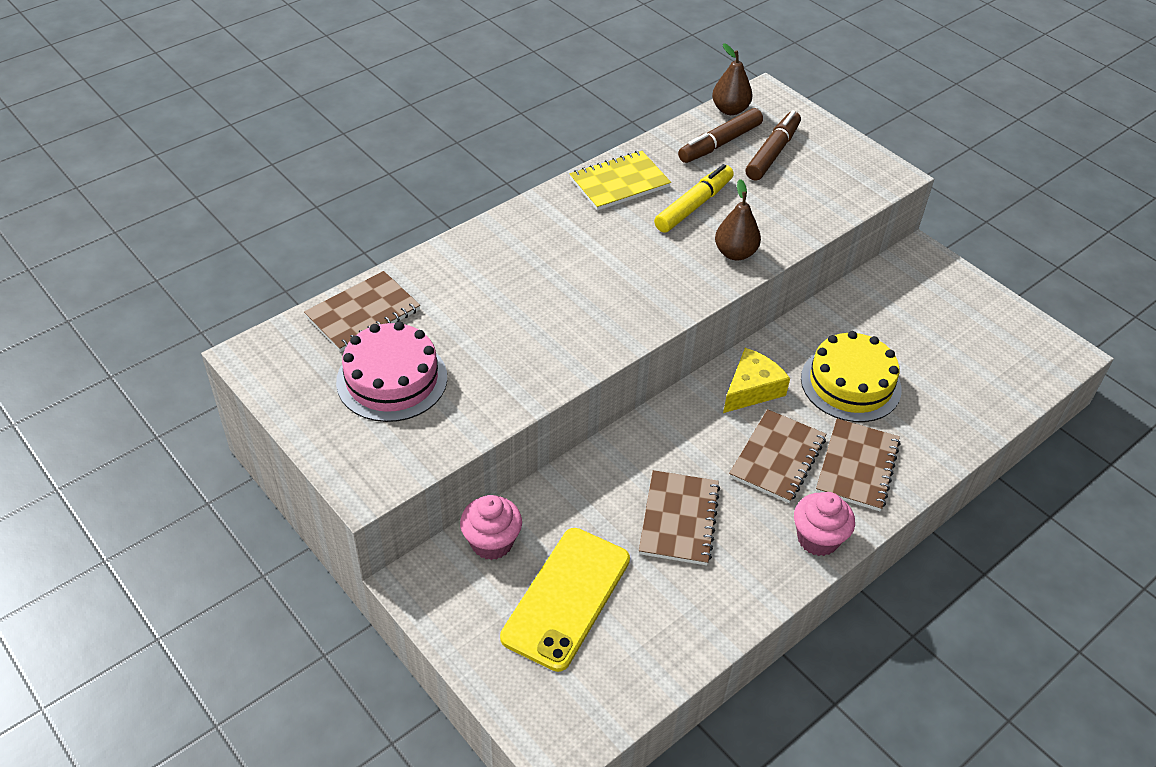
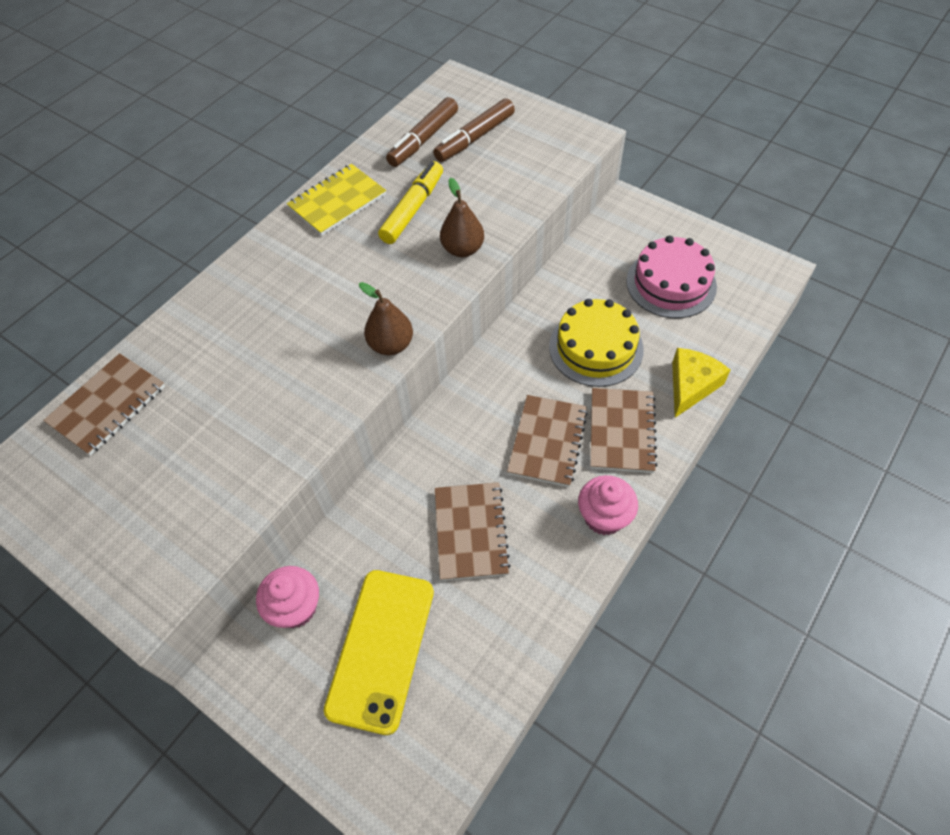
camera: 10 degrees left, 10 degrees up
(392, 379) = (150, 473): pink cake -> pink cake (671, 283)
(730, 110) = (425, 103): brown pear -> brown pear (391, 345)
(752, 389) = (508, 377): yellow cheese -> yellow cheese (691, 386)
(773, 153) = (474, 138): brown marker -> brown marker turned 150 degrees counterclockwise

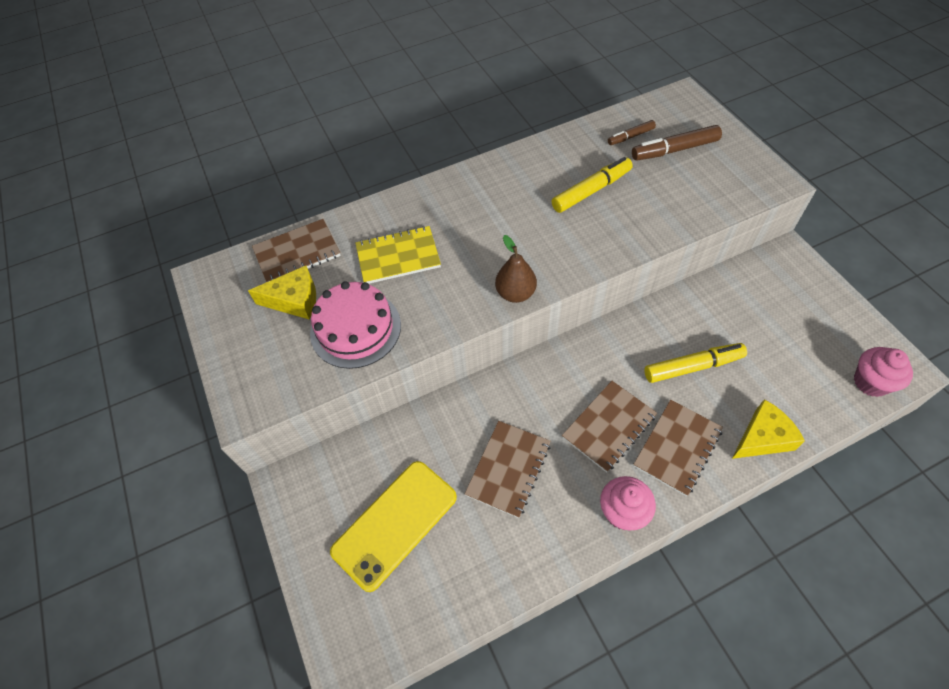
camera: 30 degrees right, 0 degrees up
(136, 459) = (294, 300): none -> yellow cheese
(295, 607) = (353, 460): pink cupcake -> pink cupcake (870, 382)
(337, 201) = (535, 163): yellow notebook -> yellow notebook (398, 257)
(423, 139) = (630, 136): brown marker -> brown marker, size x0.59
(462, 249) = (614, 239): brown pear -> none
(596, 348) = (693, 367): yellow cake -> yellow marker
(671, 283) = (793, 340): pink cake -> pink cake (355, 329)

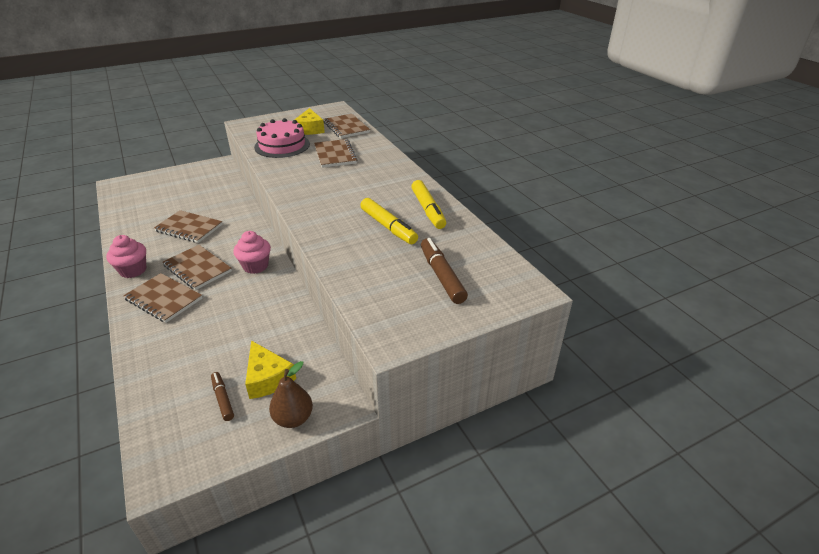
camera: 85 degrees right, 20 degrees down
(395, 524) = (178, 193): yellow phone -> none
(398, 257) = (335, 155): yellow notebook -> brown notebook
(515, 293) = (290, 193): brown pear -> brown pear (293, 418)
(630, 136) = (460, 251): brown marker -> brown marker (223, 399)
(693, 367) = (229, 315): yellow marker -> yellow marker (428, 210)
(762, 438) = (146, 347): yellow cheese -> yellow cheese (267, 378)
(870, 382) = (160, 438): pink cupcake -> pink cupcake (255, 266)

